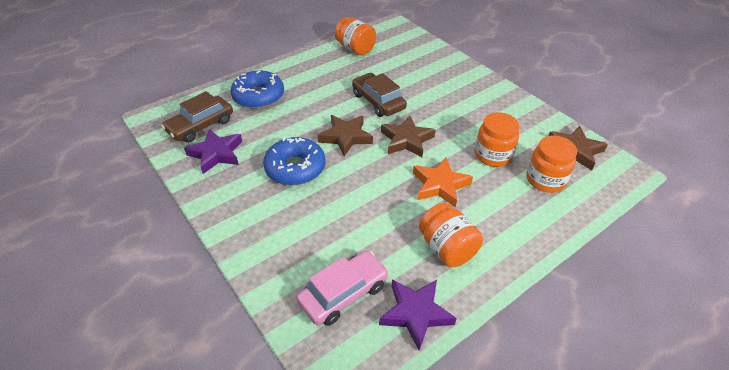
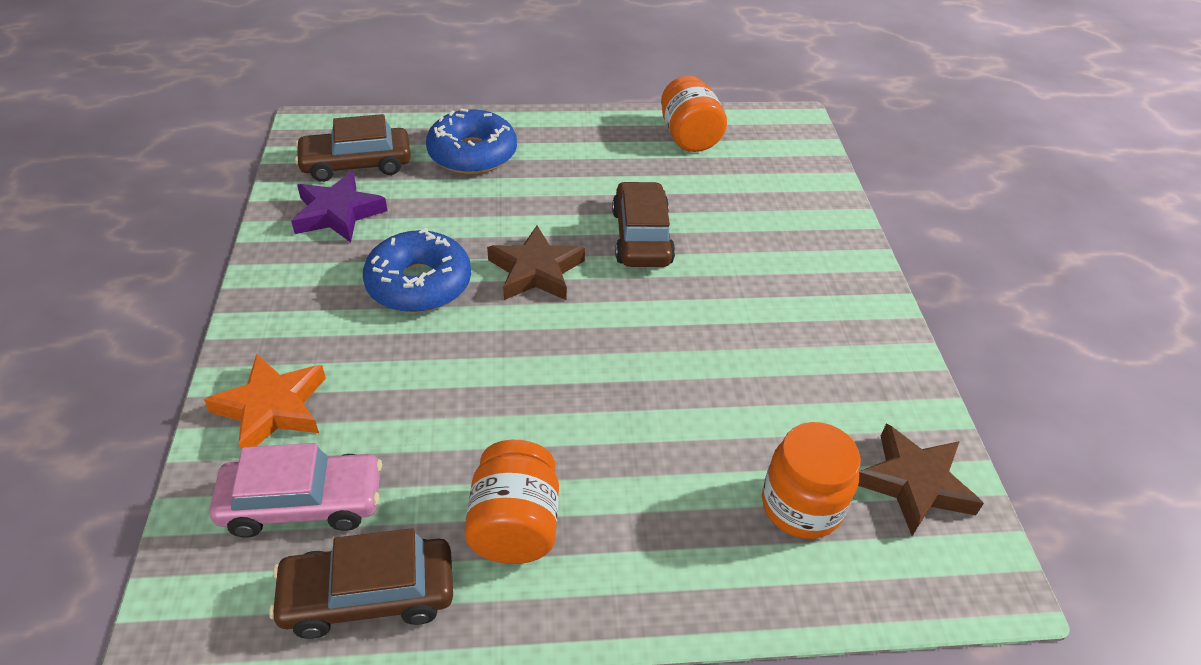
camera: 30 degrees right, 0 degrees up
(406, 140) = (625, 320): brown star -> none
(415, 313) = (368, 595): purple star -> brown car
(440, 185) = (606, 419): orange star -> orange star (272, 408)
(493, 155) = (746, 415): orange jar -> none

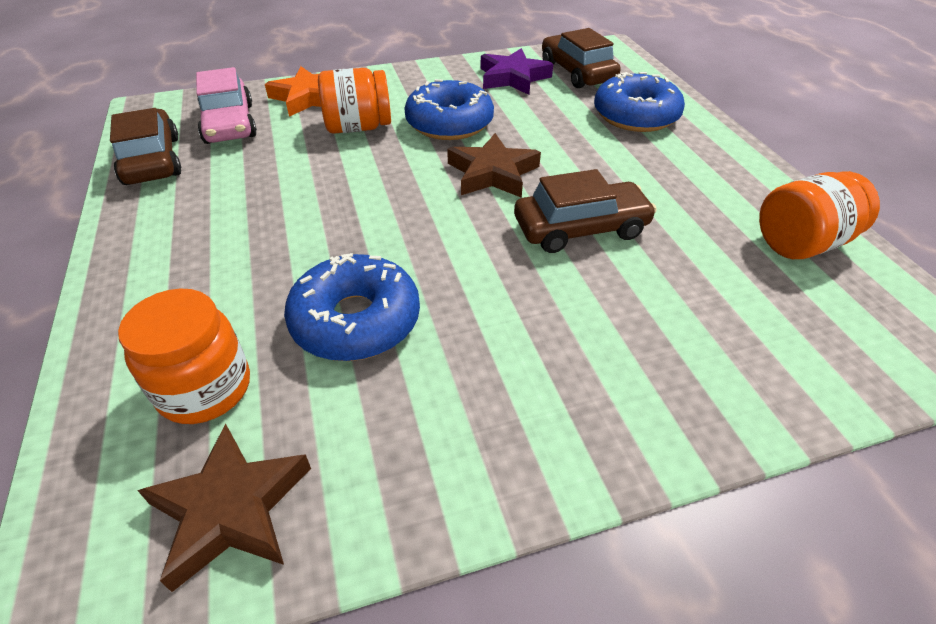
camera: 80 degrees right, 0 degrees up
(515, 525) = (201, 208): orange jar -> orange jar (358, 127)
(732, 397) = (356, 320): none -> blue donut

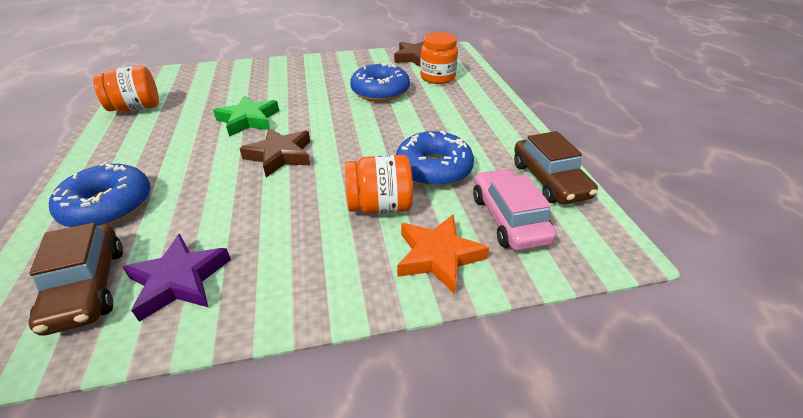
camera: 175 degrees left, 5 degrees down
(449, 123) = (292, 206): blue donut -> blue donut (433, 168)
(580, 228) = (248, 120): brown car -> green star

